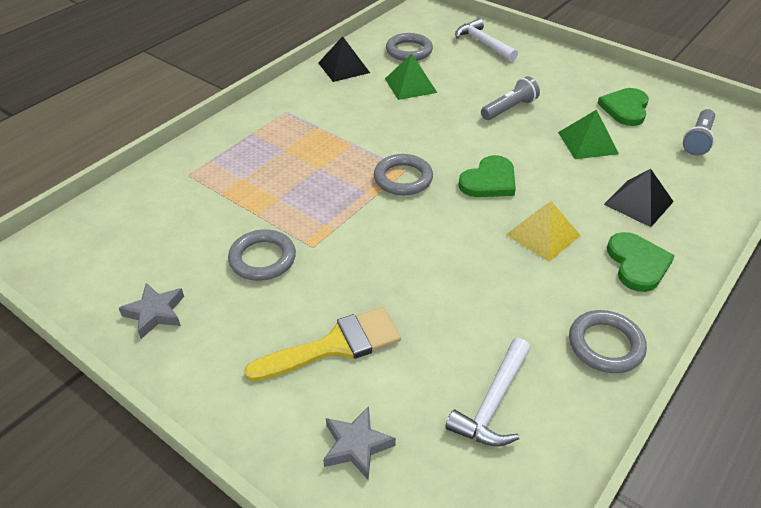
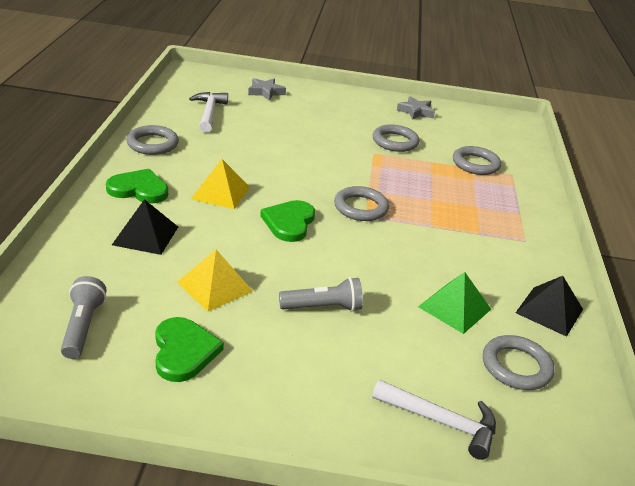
camera: 145 degrees right, 10 degrees down
(209, 197) = (475, 164): none -> grey ring
(334, 346) = (310, 117): yellow brush -> none
(509, 109) = (323, 307): grey flashlight -> grey flashlight turned 120 degrees counterclockwise
(587, 143) = (215, 286): green pyramid -> yellow pyramid
(637, 264) = (139, 189): green heart -> green heart turned 135 degrees clockwise

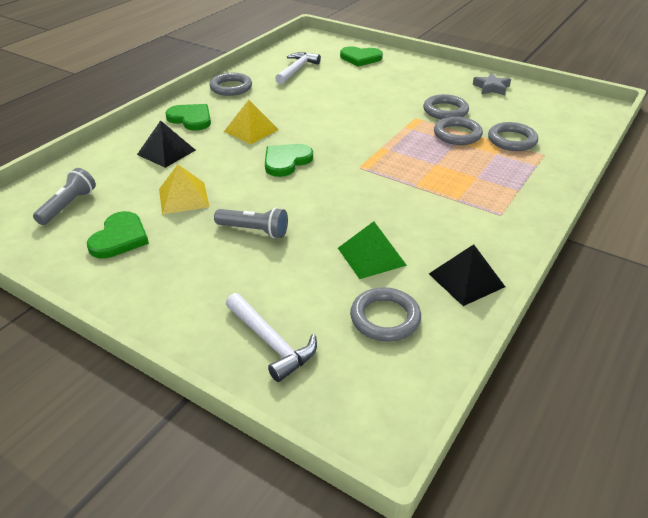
camera: 30 degrees right, 5 degrees up
(266, 92) = (360, 58): grey star -> green heart
(361, 207) = (360, 160): grey ring -> grey ring (457, 134)

